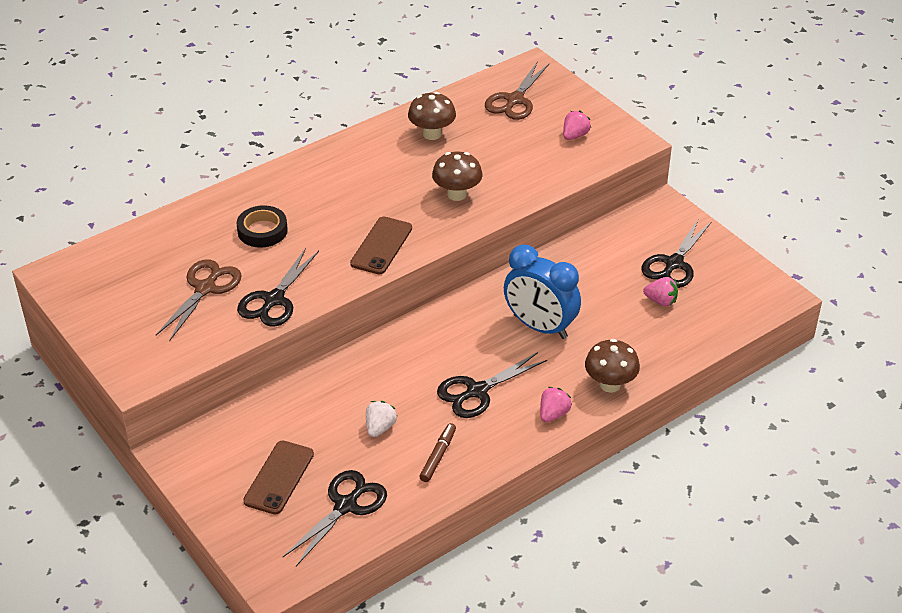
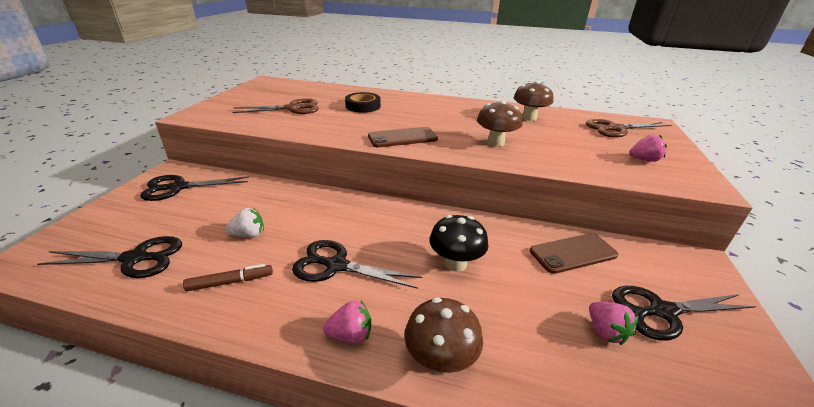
camera: 50 degrees right, 10 degrees down
(274, 300) = (304, 126): black scissors -> black scissors (178, 187)
(279, 477) = (161, 214): brown phone -> brown phone (573, 253)
(540, 327) = (455, 263): blue clock -> black mushroom

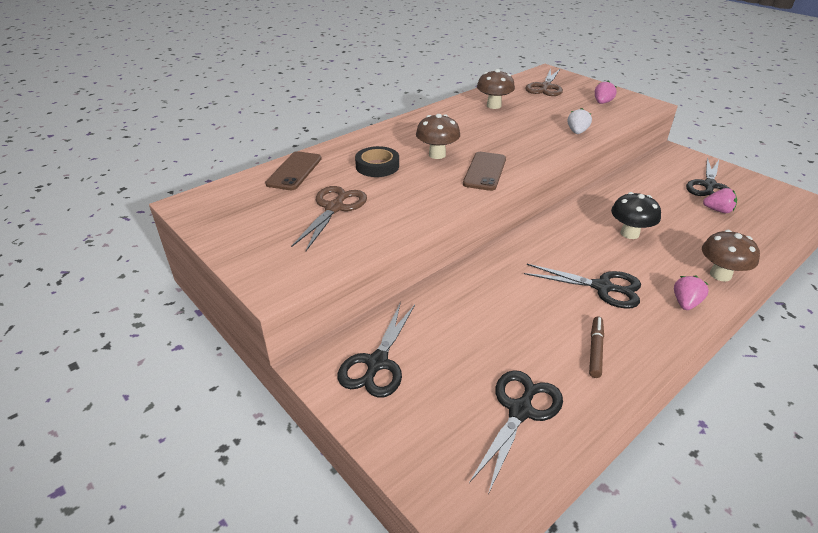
camera: 55 degrees left, 5 degrees up
(249, 235) = (525, 326): white strawberry -> white strawberry (577, 132)
(336, 265) = (602, 287): black scissors -> black scissors turned 120 degrees counterclockwise
(495, 143) = (531, 137): brown mushroom -> brown mushroom (437, 155)
(573, 253) = (643, 186): brown phone -> brown phone (294, 171)

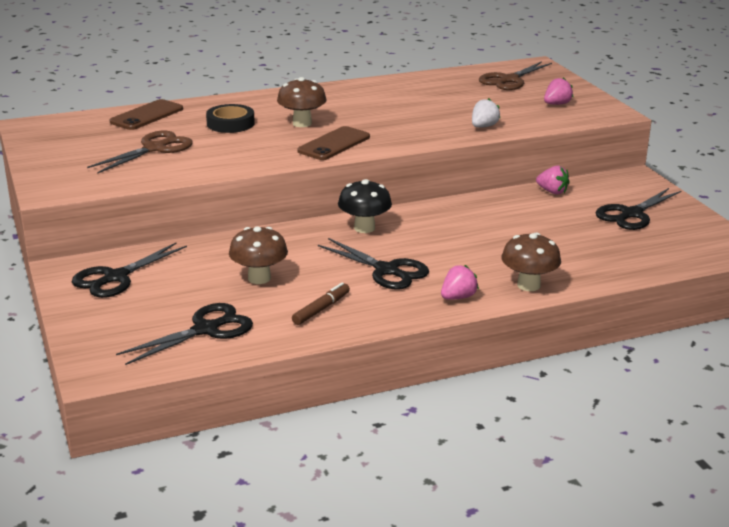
camera: 20 degrees right, 10 degrees down
(493, 106) = (421, 89): brown mushroom -> brown mushroom (259, 278)
(629, 233) = (474, 237): black mushroom -> black mushroom (364, 228)
(718, 210) = (608, 236): pink strawberry -> pink strawberry (552, 192)

